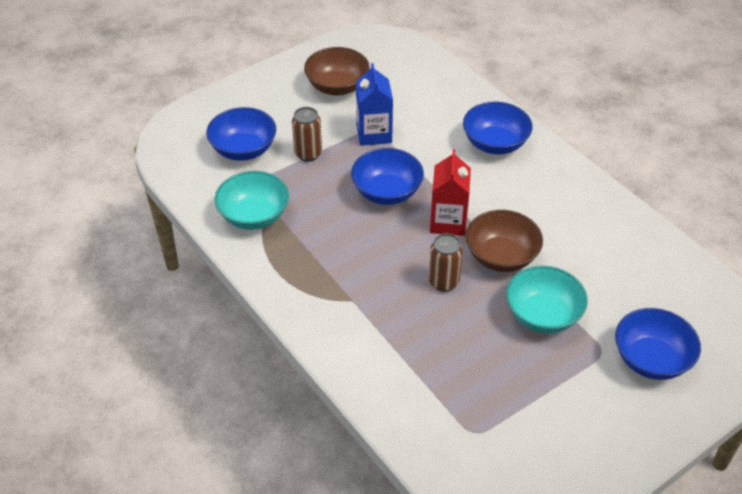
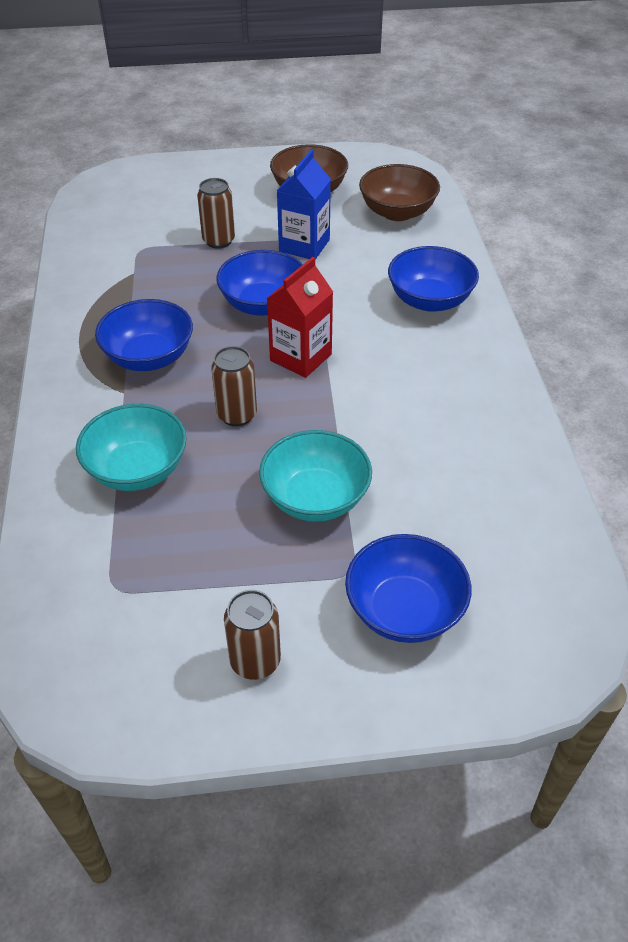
camera: 30 degrees right, 0 degrees up
(243, 149) = (160, 216): blue bowl -> blue bowl (149, 357)
(254, 216) = (109, 277): turquoise bowl -> turquoise bowl (137, 469)
(501, 257) = (326, 416): brown bowl -> brown bowl (397, 212)
(596, 432) = (255, 661): none -> brown can

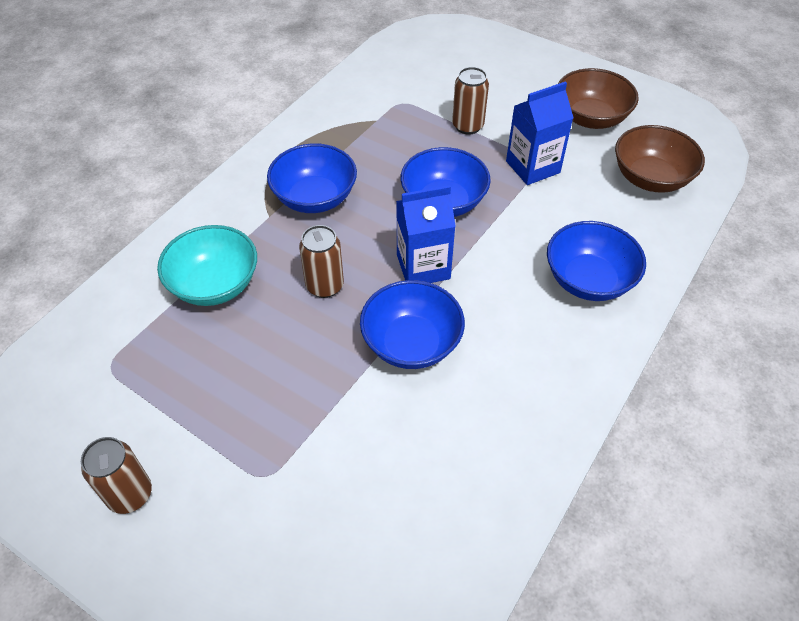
camera: 40 degrees right, 5 degrees up
(301, 357) = (423, 267): red carton -> blue carton
(315, 498) = (306, 396): turquoise bowl -> none
(404, 610) = (267, 542): blue bowl -> blue bowl (411, 343)

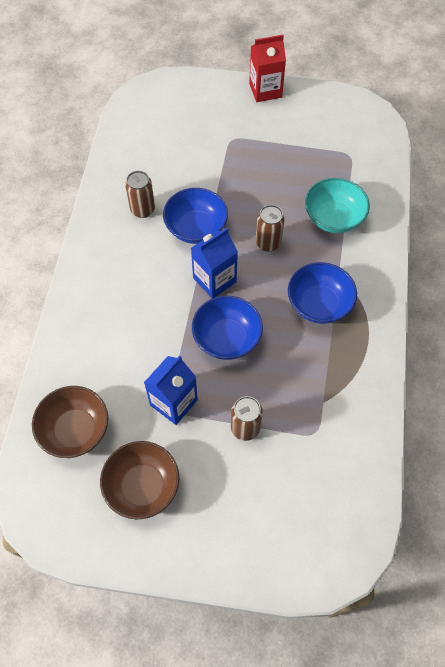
camera: 155 degrees right, 10 degrees up
(130, 494) = (287, 111): brown can -> brown can (142, 209)
(130, 565) = (265, 90): none -> red carton
(588, 280) = (102, 313): blue bowl -> none

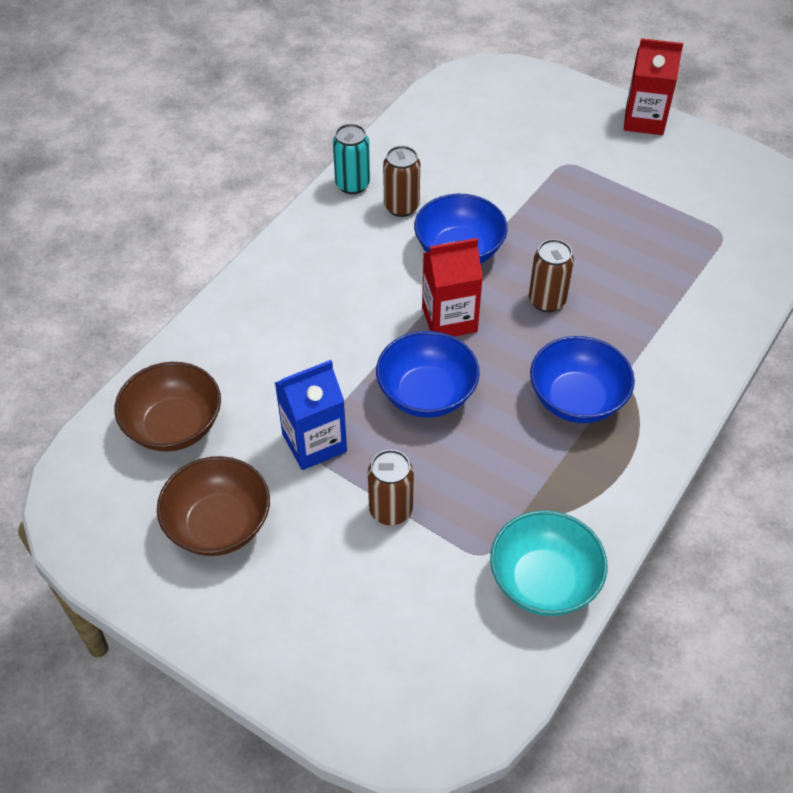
camera: 25 degrees right, 10 degrees down
(101, 205) = (352, 184): none -> turquoise can
(214, 280) = (449, 319): blue carton -> red carton
(333, 218) = (656, 302): turquoise bowl -> turquoise bowl (544, 581)

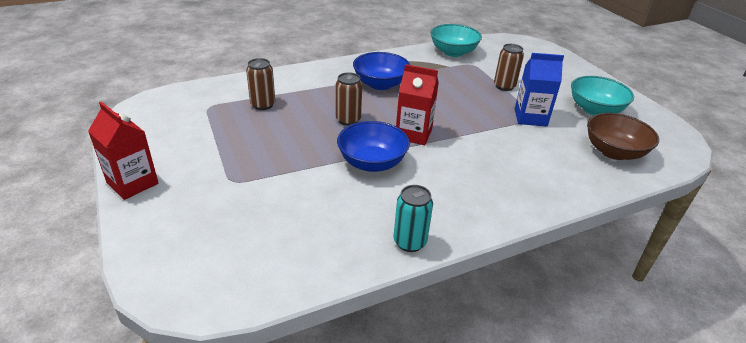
camera: 150 degrees left, 15 degrees down
(218, 525) = (595, 110): brown bowl -> turquoise bowl
(401, 207) = (385, 207): brown can -> brown can (263, 105)
(426, 394) = (455, 112): blue bowl -> none

